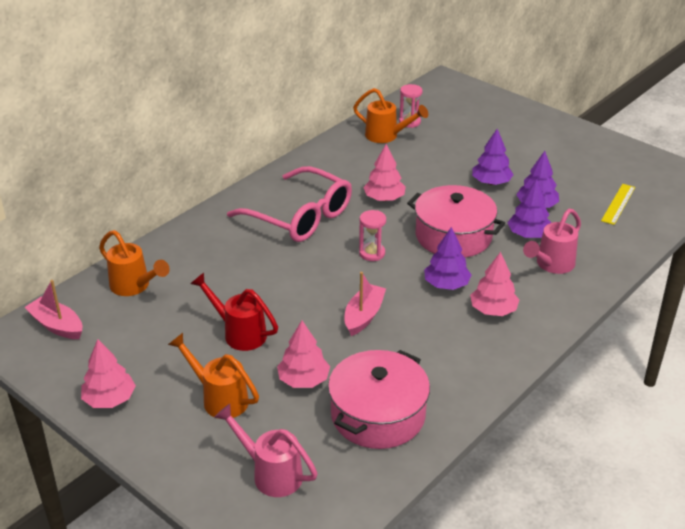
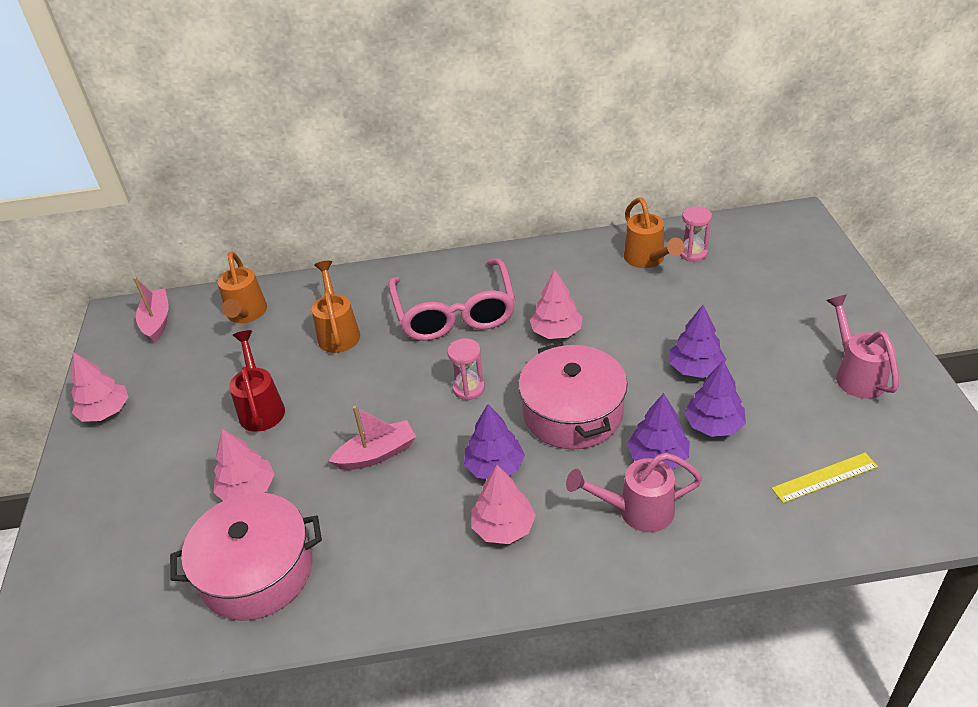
camera: 45 degrees right, 5 degrees up
(219, 398) = (170, 463): orange watering can -> orange watering can (338, 332)
(270, 473) = (112, 566): pink watering can -> pink watering can (855, 374)

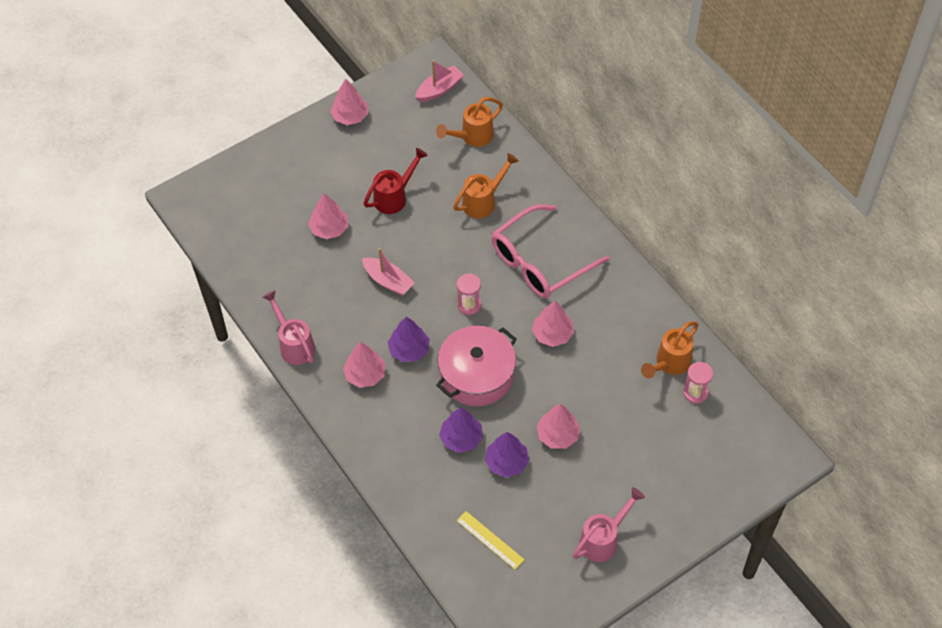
camera: 60 degrees right, 15 degrees up
(257, 571) = (278, 266): pink pot -> none
(636, 511) = (410, 441): pink watering can -> pink watering can (294, 344)
(695, 369) = (557, 435): purple tree -> pink tree

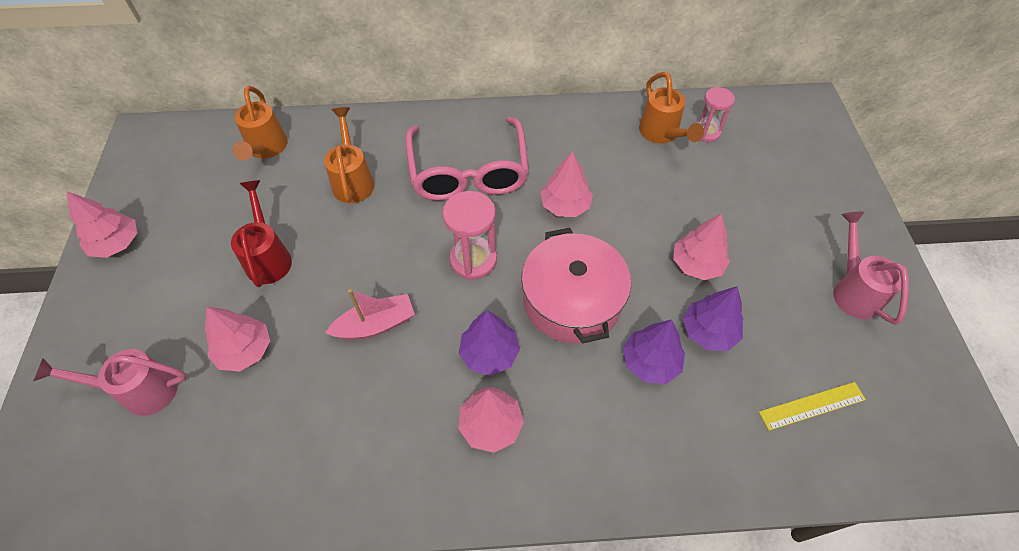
camera: 60 degrees left, 0 degrees up
(294, 344) = (380, 494): pink watering can -> pink watering can (140, 391)
(439, 89) = (179, 146): pink boat -> none
(469, 305) = (473, 260): pink hourglass -> pink hourglass, size x1.50

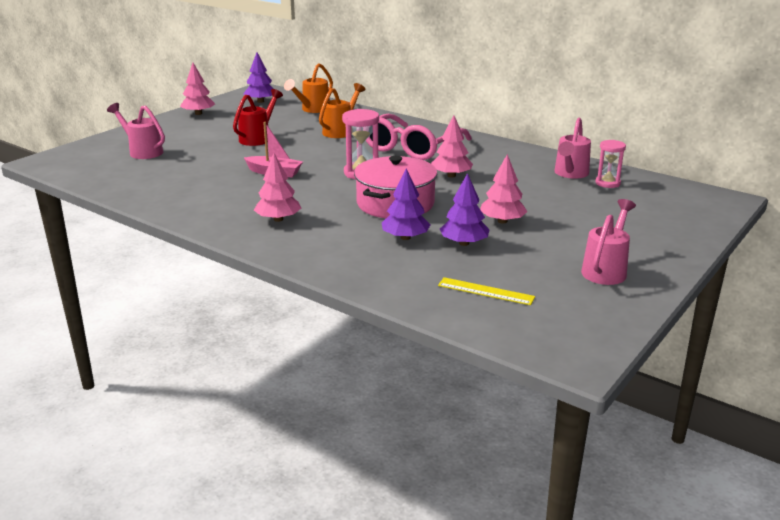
camera: 40 degrees right, 30 degrees down
(245, 350) = (202, 157): pink tree -> none
(489, 353) = (317, 201): purple tree -> purple tree (260, 101)
(662, 135) = (570, 174): orange watering can -> pink watering can

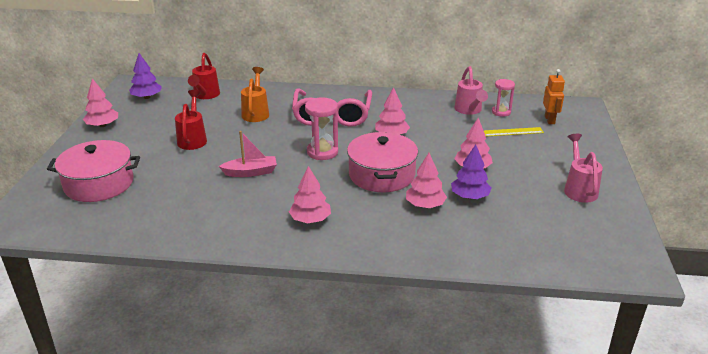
camera: 30 degrees left, 5 degrees up
(142, 151) = (99, 184): pink watering can -> pink pot
(312, 110) = (205, 95): orange watering can -> red watering can
(405, 237) = (425, 205): purple tree -> pink tree
(486, 291) = (530, 234): yellow ruler -> yellow ruler (512, 132)
(661, 202) = (550, 120): none -> orange robot

